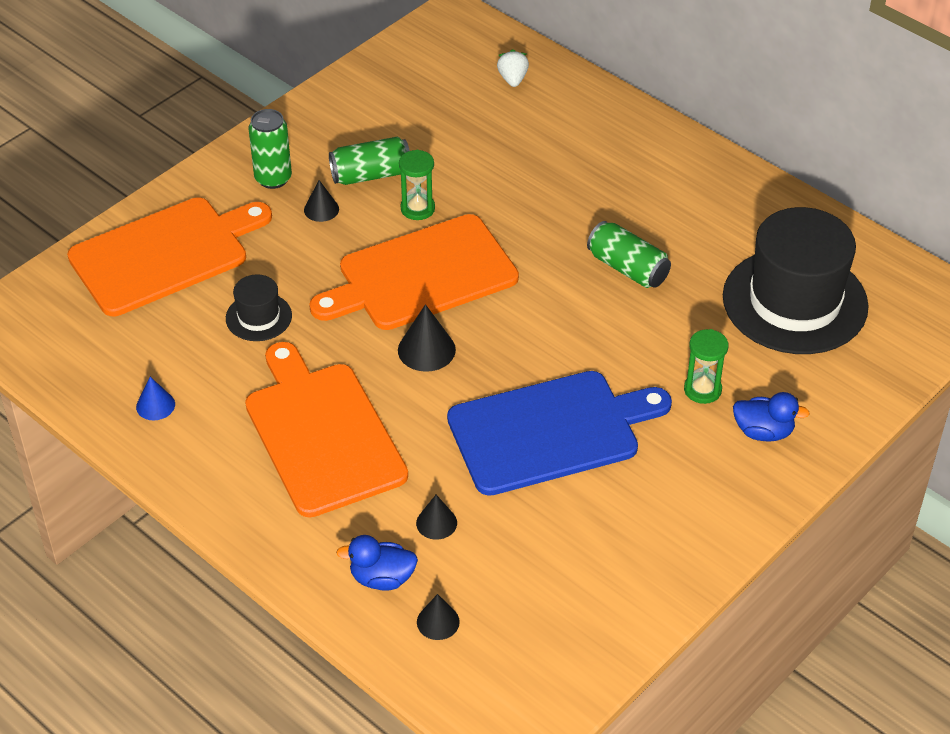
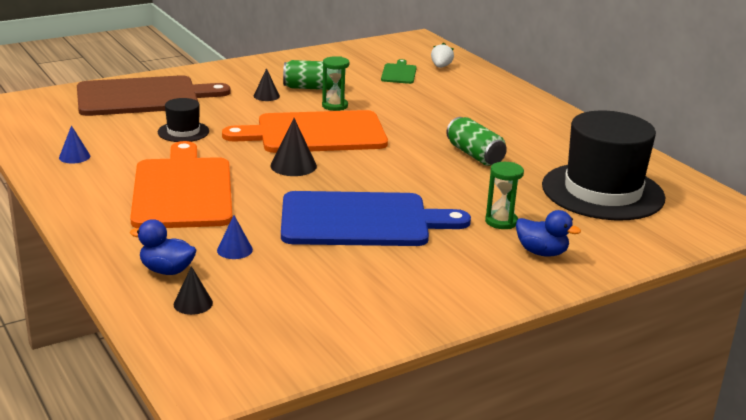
camera: 15 degrees right, 20 degrees down
(165, 254) = (143, 97): orange cutting board -> brown cutting board
(273, 178) = (244, 79): green can -> none
(436, 523) = (234, 250): black cone -> blue cone
(465, 109) = (399, 73): none -> green cutting board

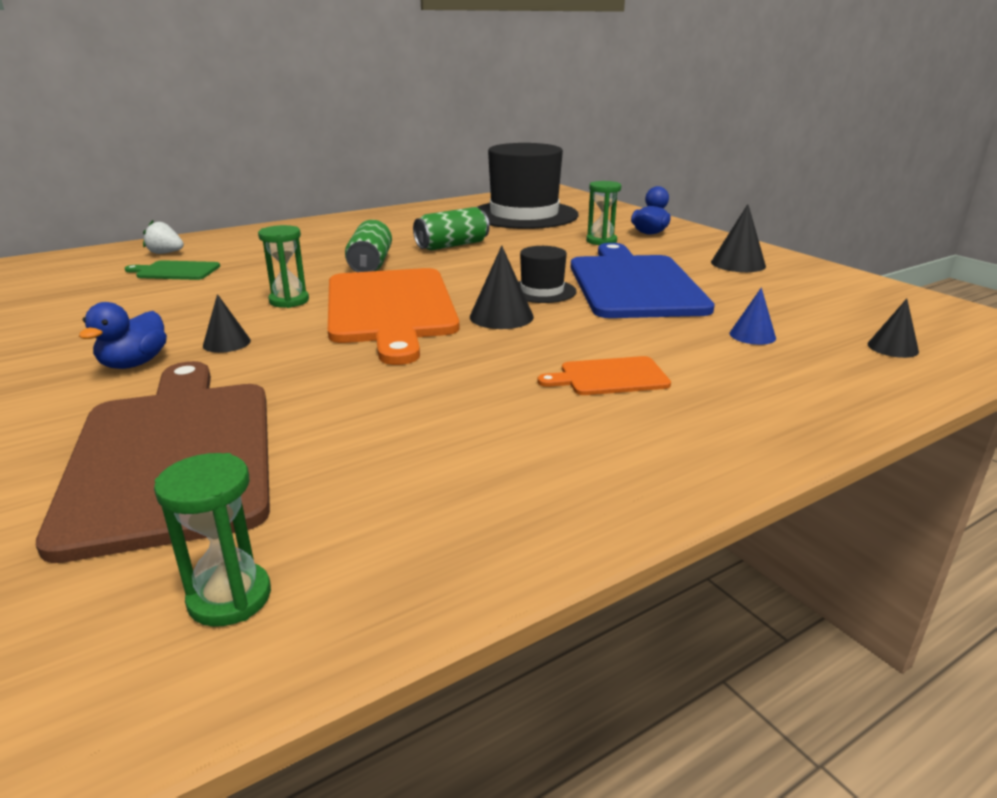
camera: 90 degrees left, 0 degrees up
(40, 113) = (230, 598): none -> green hourglass
(74, 156) = (509, 494): blue cone -> none
(167, 270) = (840, 367): blue duck -> blue duck (134, 363)
(182, 190) = (609, 377): orange cutting board -> orange cutting board, size x0.45
(183, 132) = (379, 396): black hat -> black hat (542, 291)
(312, 88) = (206, 315): green can -> green can (370, 264)
(424, 282) = (738, 264): none -> black cone

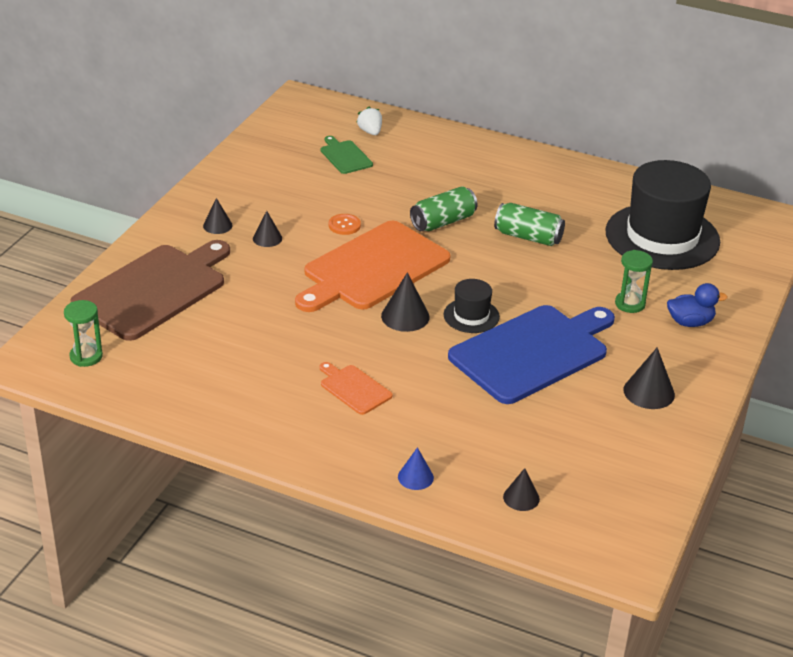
camera: 55 degrees right, 10 degrees up
(134, 363) = (217, 225): blue duck -> black cone
(289, 301) = (344, 225): green hourglass -> orange button
(752, 335) = (480, 430): blue cone -> blue cone (415, 477)

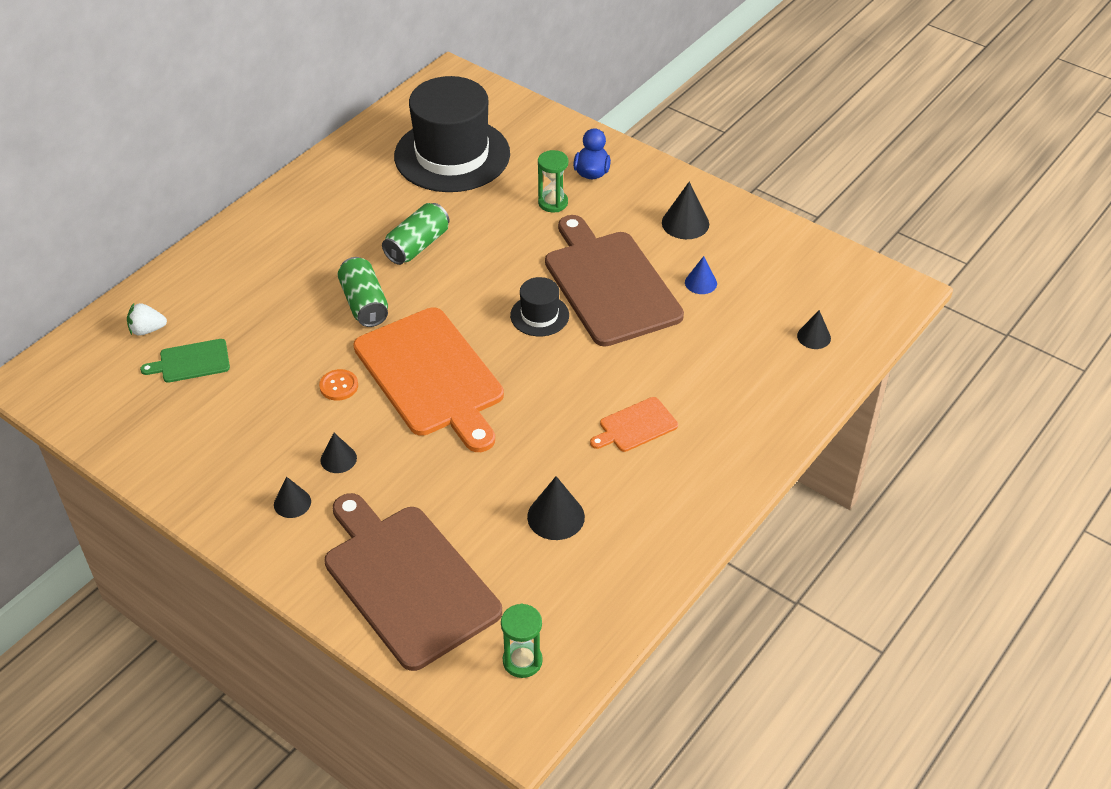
camera: 75 degrees left, 10 degrees up
(405, 316) = (526, 365): black cone -> black cone (556, 516)
(415, 477) = (776, 403): blue cone -> blue cone (700, 283)
(532, 352) = (609, 284): blue cutting board -> brown cutting board

